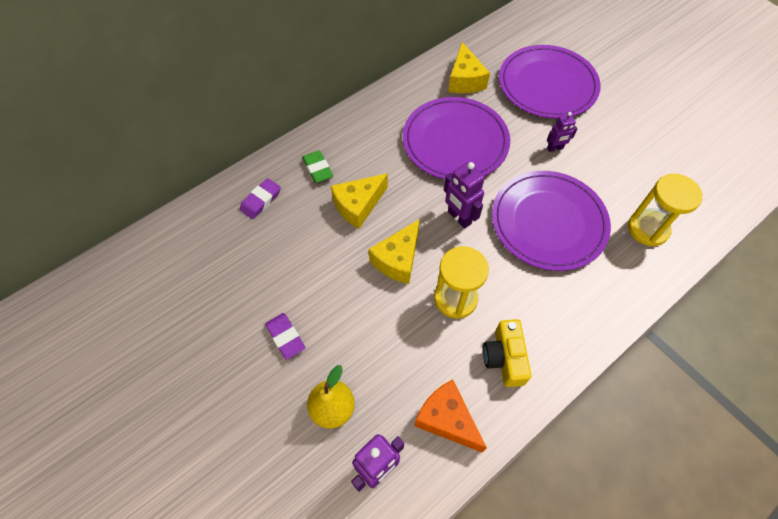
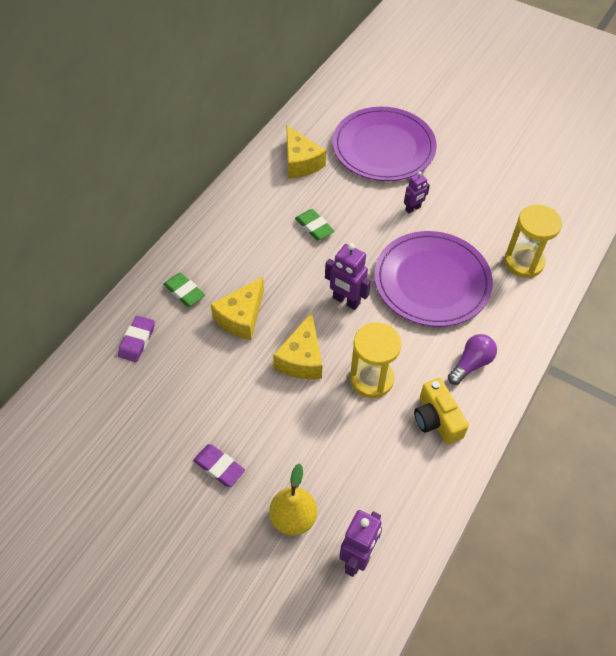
camera: 20 degrees left, 5 degrees down
(446, 419) = (404, 492): orange cheese -> none
(455, 141) = (314, 227): purple plate -> green eraser
(558, 314) = (471, 364): none -> purple light bulb

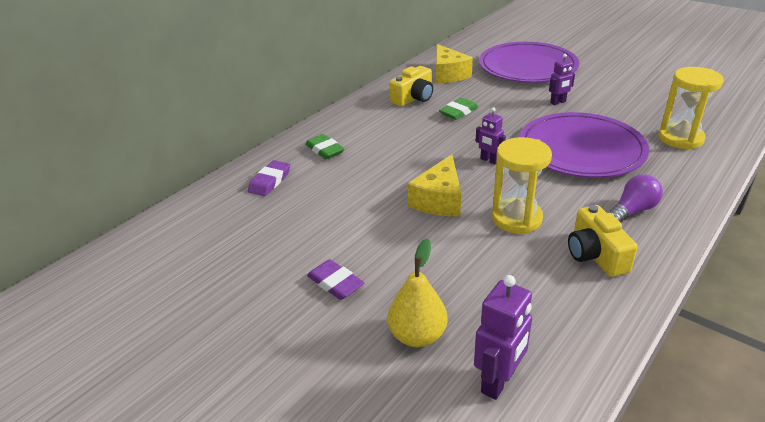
camera: 10 degrees right, 20 degrees down
(241, 317) = (379, 168): yellow cheese -> none
(267, 204) = (413, 98): none -> yellow camera
(314, 227) = (458, 112): green eraser -> green eraser turned 75 degrees clockwise
(346, 301) = (489, 160): purple robot -> purple robot, size x0.63

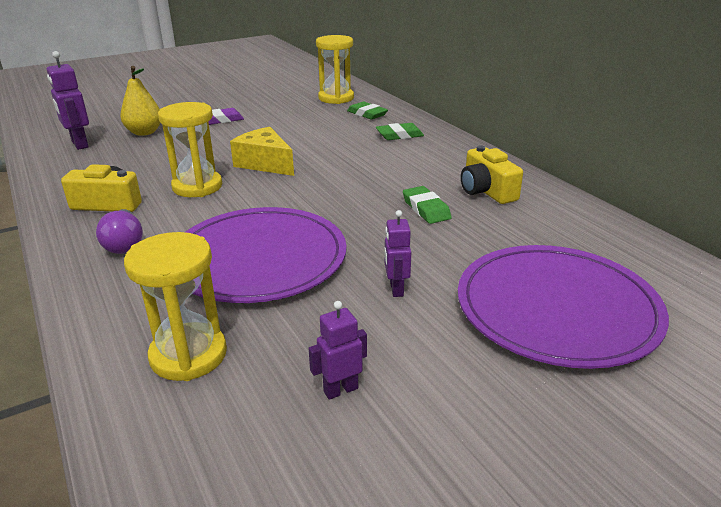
camera: 110 degrees right, 5 degrees down
(216, 218) = (336, 98): none -> yellow hourglass
(270, 181) = (367, 114): purple eraser -> green eraser
(448, 74) = (554, 229): yellow cheese -> none
(489, 160) = (300, 199): purple robot -> purple robot (340, 390)

